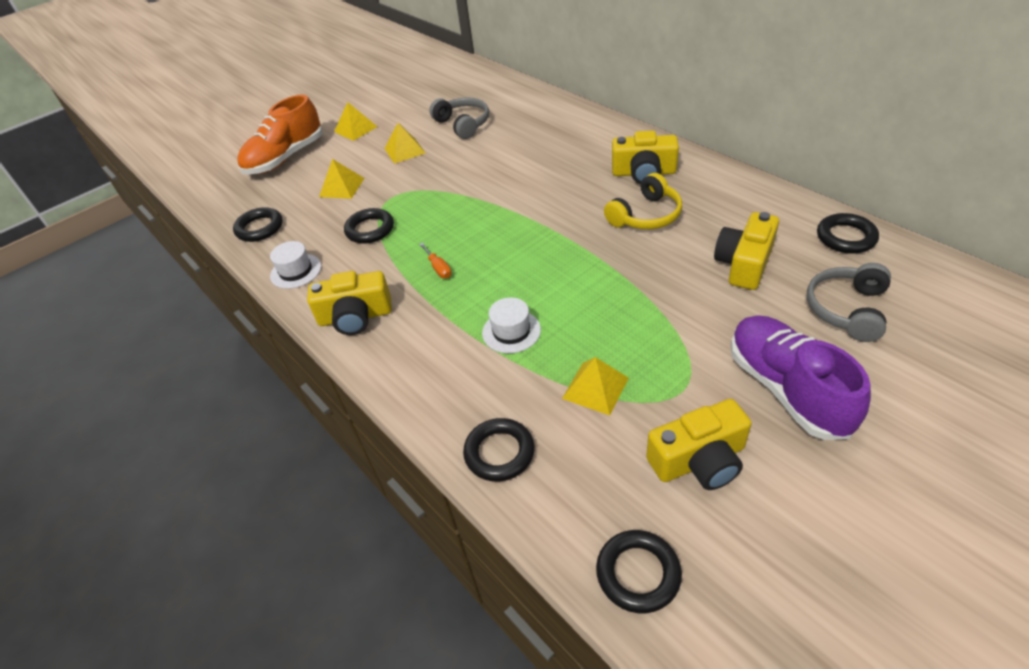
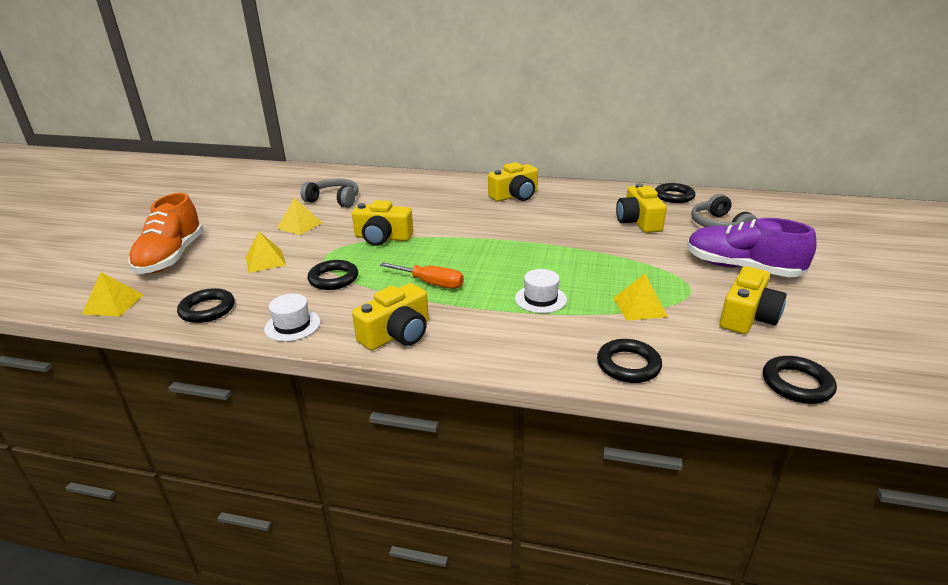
camera: 40 degrees left, 15 degrees down
(355, 129) = (228, 223): yellow pyramid -> yellow pyramid (113, 304)
(438, 268) = (431, 283): orange screwdriver -> orange screwdriver, size x1.59
(455, 191) = (382, 238): none -> yellow camera
(646, 215) = (546, 215): yellow headphones -> none

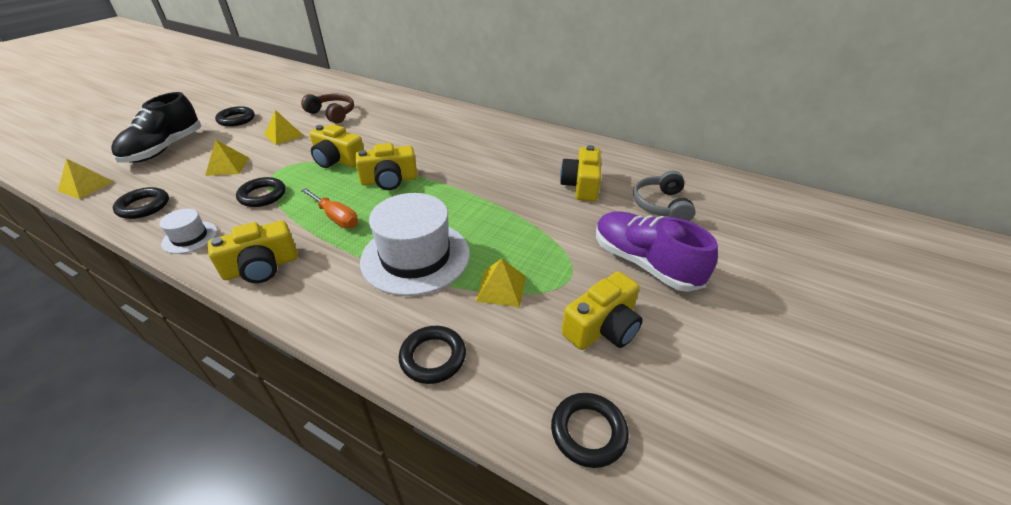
camera: 15 degrees right, 10 degrees up
(171, 257) = (164, 149): orange shoe -> black shoe
(334, 200) = (332, 114): grey headphones -> brown headphones
(515, 196) = (488, 135): yellow camera -> yellow camera (389, 180)
(540, 299) = (415, 256): white hat -> white hat, size x2.09
(674, 196) = (641, 162): black ring -> black ring (236, 119)

